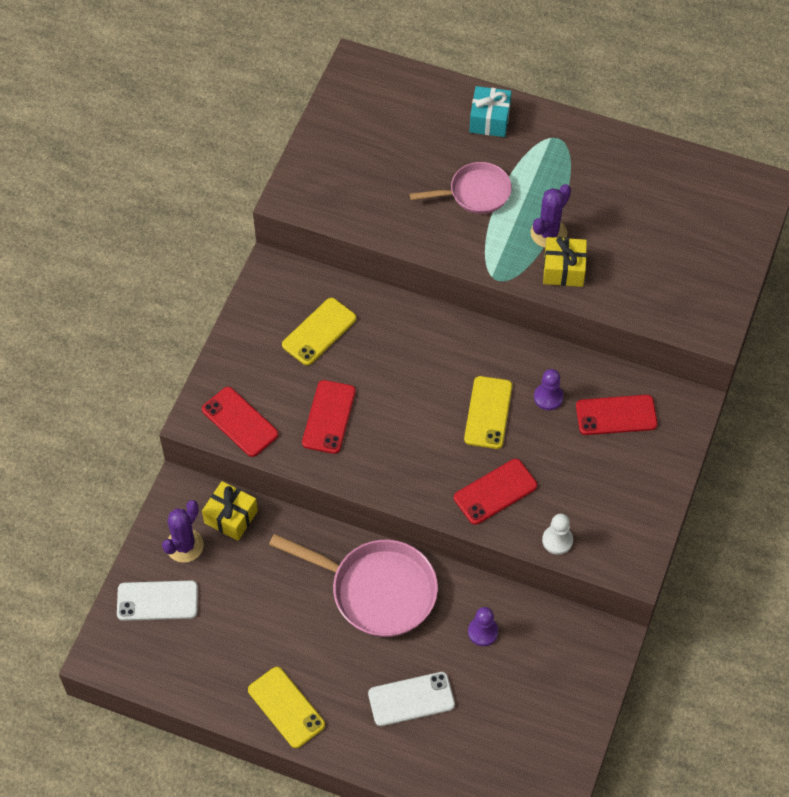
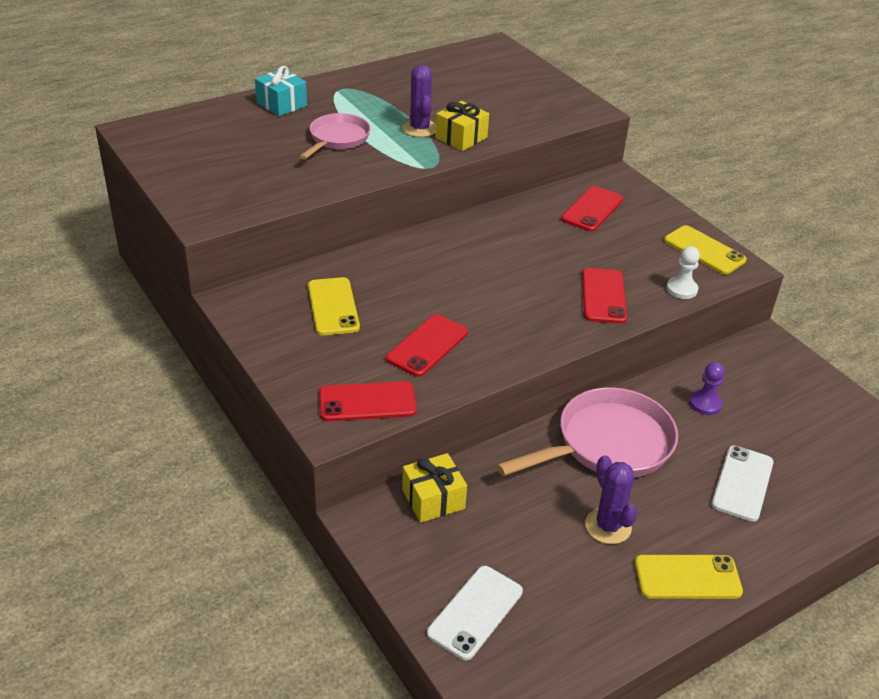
camera: 55 degrees left, 20 degrees down
(184, 545) = (430, 552): purple cactus -> purple cactus (608, 526)
(329, 417) = (427, 346): red phone -> red phone turned 75 degrees clockwise
(488, 412) = (523, 262): yellow phone -> yellow phone (704, 250)
(548, 397) = (541, 229): purple pawn -> none

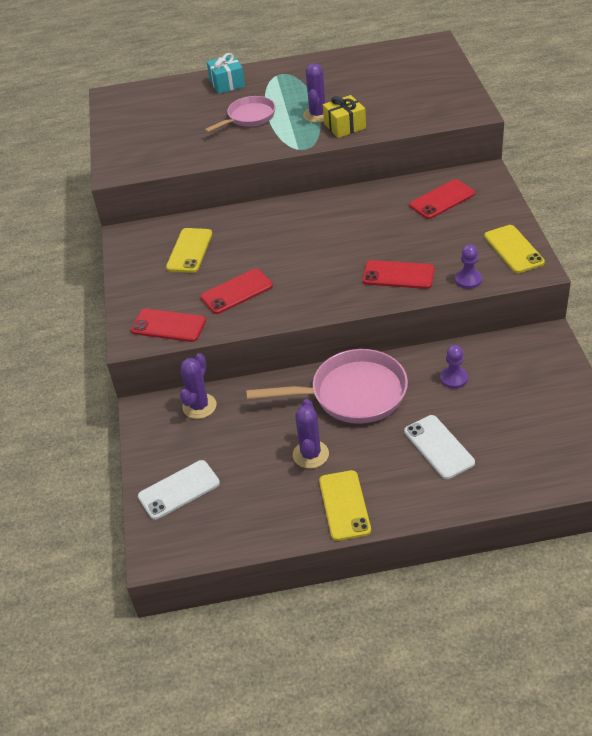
camera: 30 degrees right, 5 degrees up
(433, 499) = (199, 406): yellow gift -> purple cactus
(603, 296) = (398, 275): red phone -> red phone turned 75 degrees clockwise
(682, 289) = (468, 280): white pawn -> purple pawn
(687, 577) = (344, 505): yellow phone -> yellow phone turned 60 degrees clockwise
(742, 483) = (438, 447): white phone -> white phone turned 75 degrees counterclockwise

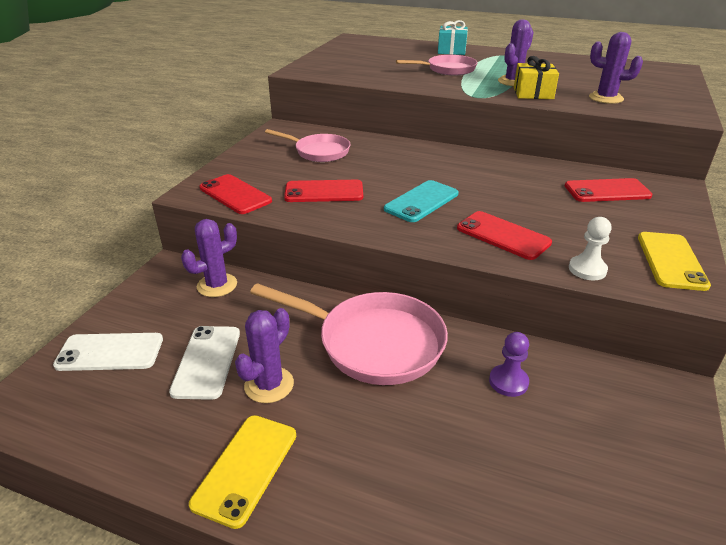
camera: 25 degrees right, 10 degrees down
(189, 250) = (318, 152): yellow phone -> pink pan
(319, 268) = (421, 201): none -> turquoise phone
(404, 111) = (606, 98): none -> purple cactus
(438, 447) = (425, 458): white phone -> white phone (206, 361)
(468, 280) = (587, 269): purple pawn -> white pawn

